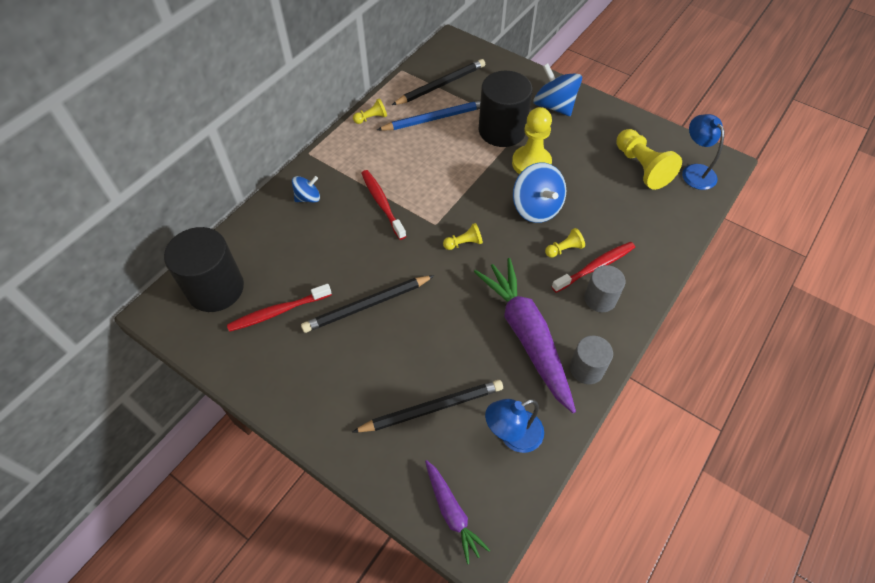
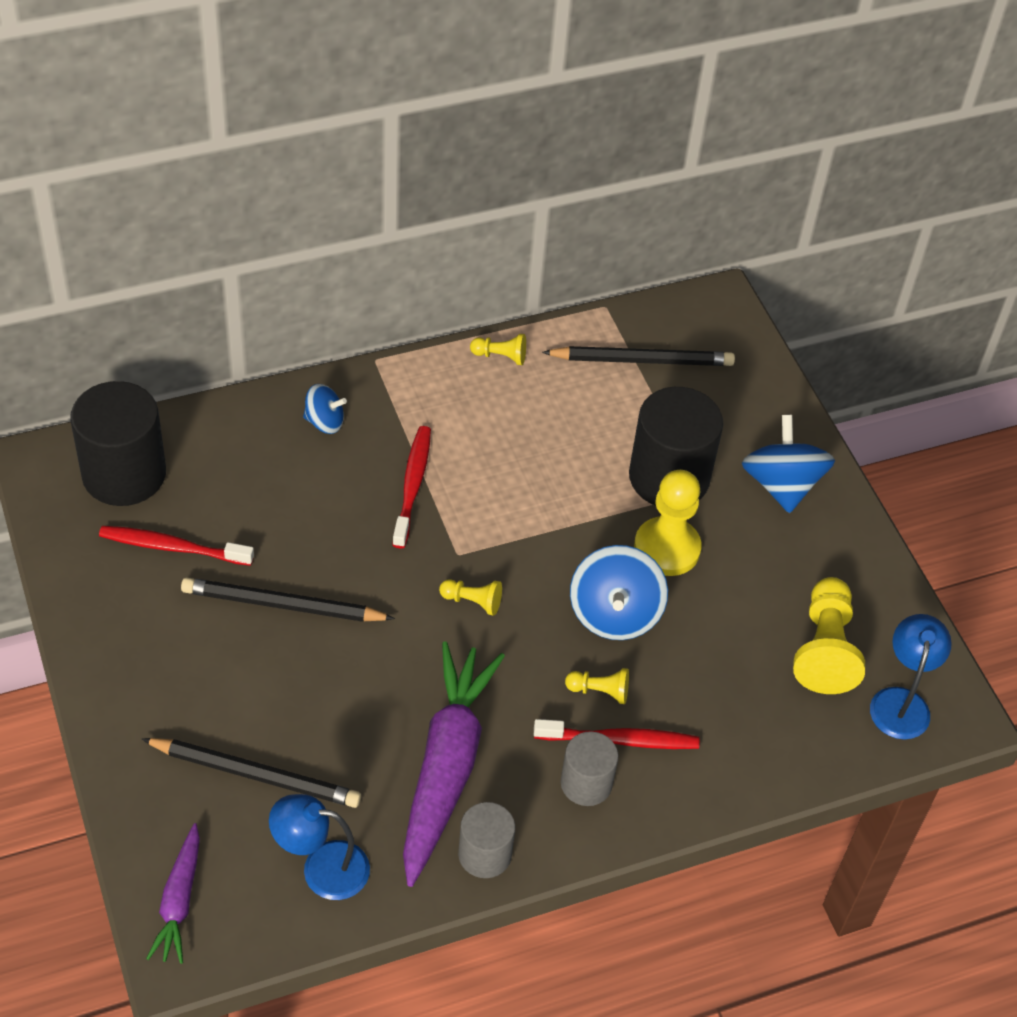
camera: 30 degrees right, 5 degrees down
(435, 118) = (589, 406): blue pencil -> none

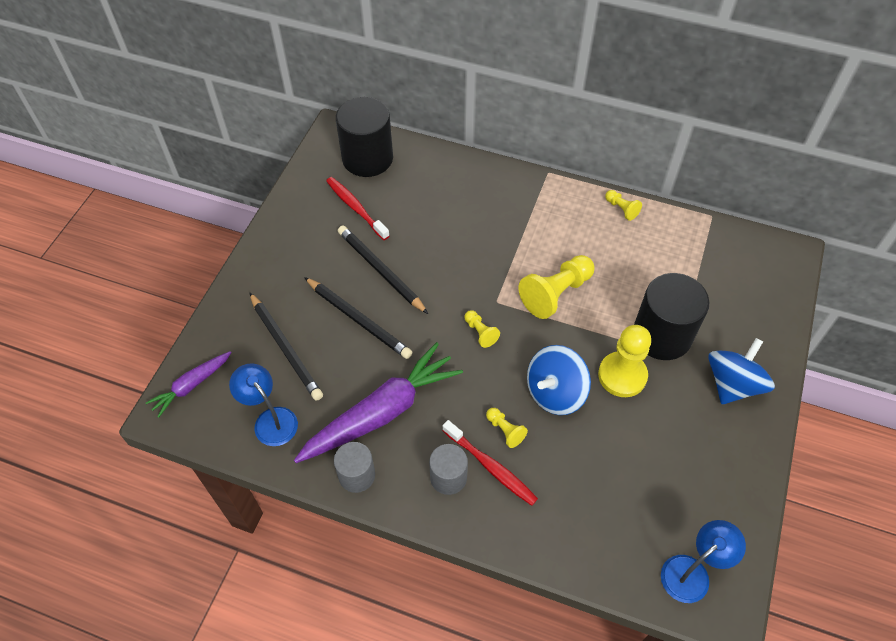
camera: 45 degrees right, 5 degrees up
(324, 422) = (491, 189): blue spinning top -> none
(412, 485) = (506, 250): red toothbrush -> none
(642, 360) = (707, 258): black pencil -> black pencil (358, 319)
(824, 649) = (669, 502): yellow pawn -> yellow pawn (556, 293)

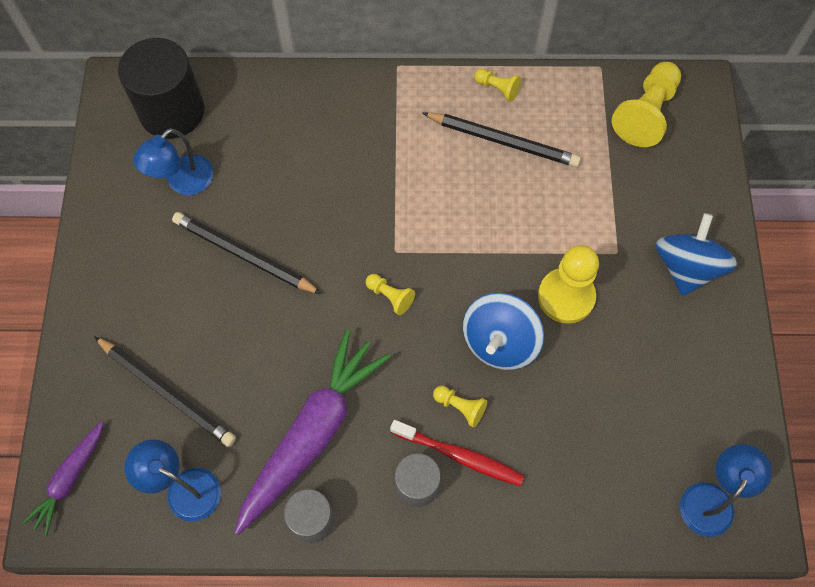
camera: 20 degrees left, 10 degrees up
(356, 208) = (183, 182): red toothbrush -> blue lamp
(358, 319) = (241, 327): black pencil -> black pencil (503, 141)
(556, 293) = (459, 219): yellow pawn -> yellow pawn (646, 113)
(662, 335) = (593, 233): black cylinder -> none

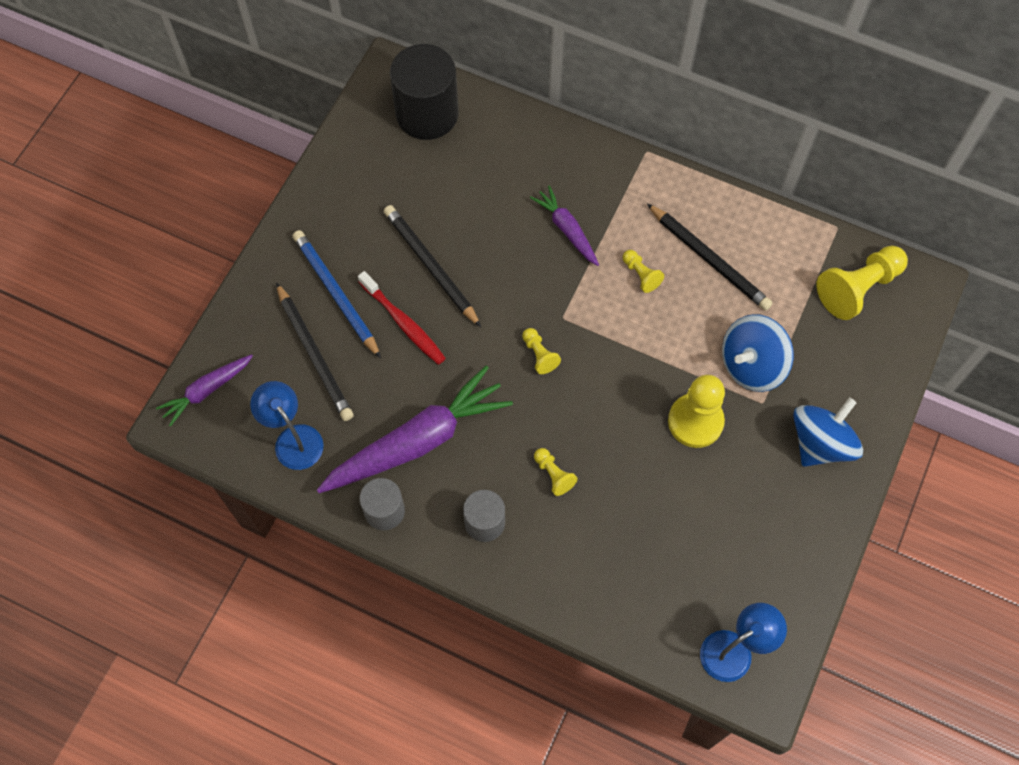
camera: 25 degrees right, 0 degrees up
(161, 322) = (336, 294): none -> blue pencil
(183, 182) = (408, 181): blue lamp -> none
(359, 167) = (567, 230): none -> purple carrot
(459, 456) = (532, 514): red toothbrush -> red toothbrush (403, 323)
(497, 89) = (729, 209): yellow pawn -> yellow pawn (641, 275)
(499, 342) = (615, 435): blue spinning top -> blue spinning top (751, 365)

